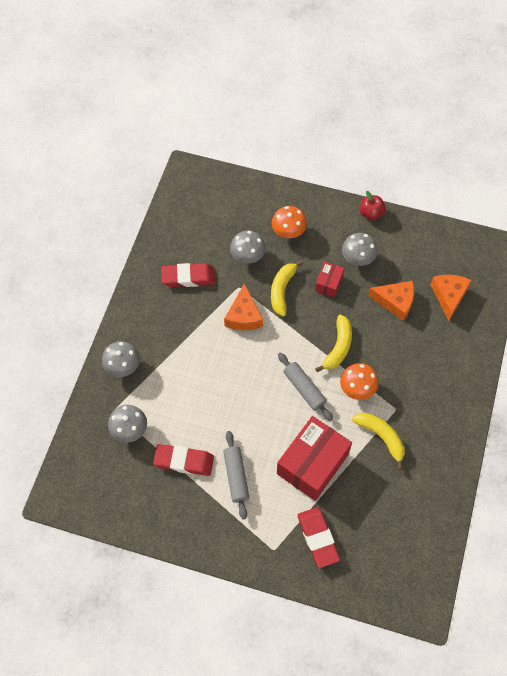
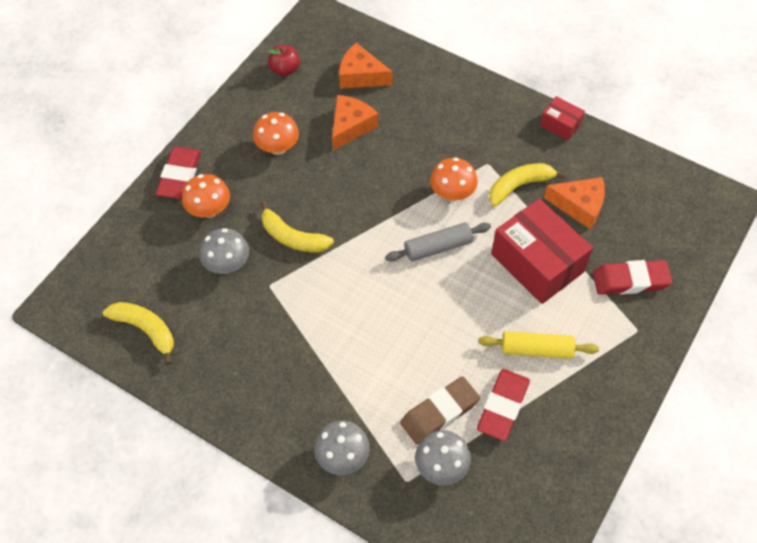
camera: 75 degrees left, 5 degrees down
(169, 420) = (439, 412): none -> brown eraser
(188, 277) = (232, 342): red eraser -> red eraser (180, 176)
(236, 476) = (536, 349): grey rolling pin -> yellow rolling pin
(243, 316) = (314, 289): orange cheese -> orange cheese (579, 206)
(328, 283) = (301, 185): red box -> red box (560, 125)
(338, 347) = (392, 198): yellow banana -> yellow banana (146, 330)
(357, 258) = (277, 147): grey mushroom -> orange mushroom
(371, 213) = (220, 117): red apple -> red apple (285, 70)

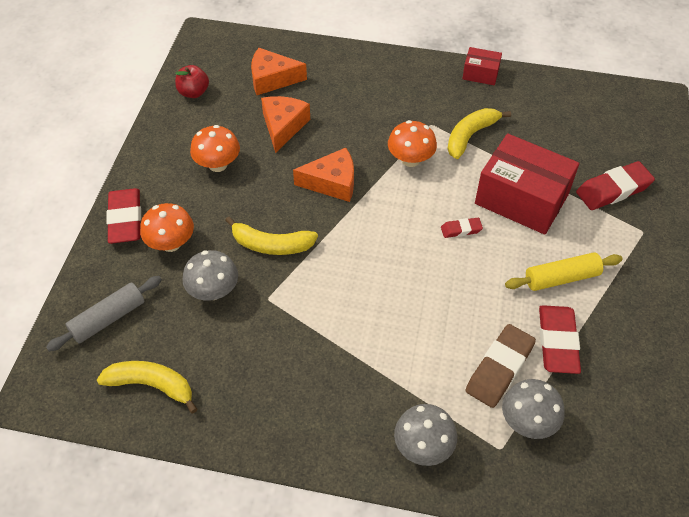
camera: 20 degrees left, 5 degrees down
(437, 247) = (421, 212): grey rolling pin -> grey rolling pin (108, 318)
(466, 275) = (461, 229): none -> red eraser
(579, 206) = (533, 138): orange cheese -> orange cheese (332, 182)

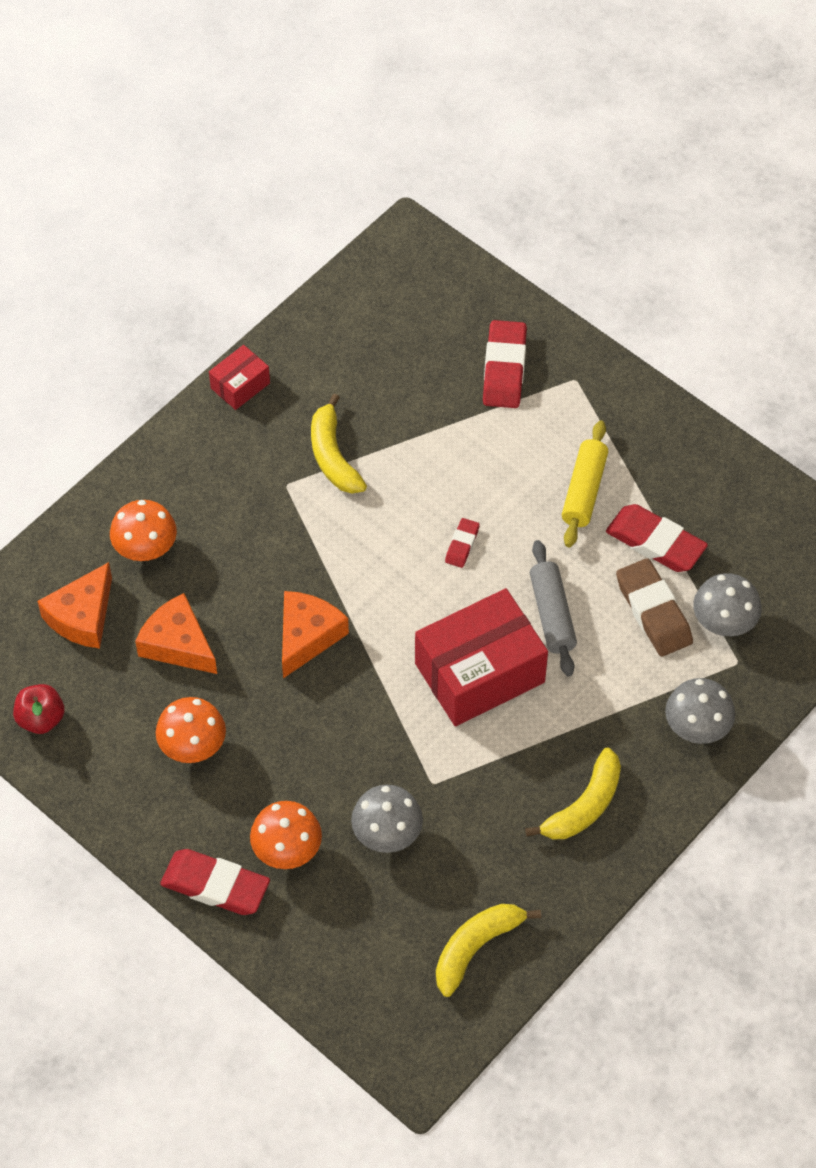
camera: 60 degrees left, 5 degrees up
(108, 318) = (357, 959): grey rolling pin -> grey rolling pin (552, 614)
(271, 245) = (359, 744): yellow banana -> yellow banana (584, 806)
(410, 159) = (327, 537): orange mushroom -> orange mushroom (146, 548)
(521, 199) = (459, 462): red box -> red box (480, 673)

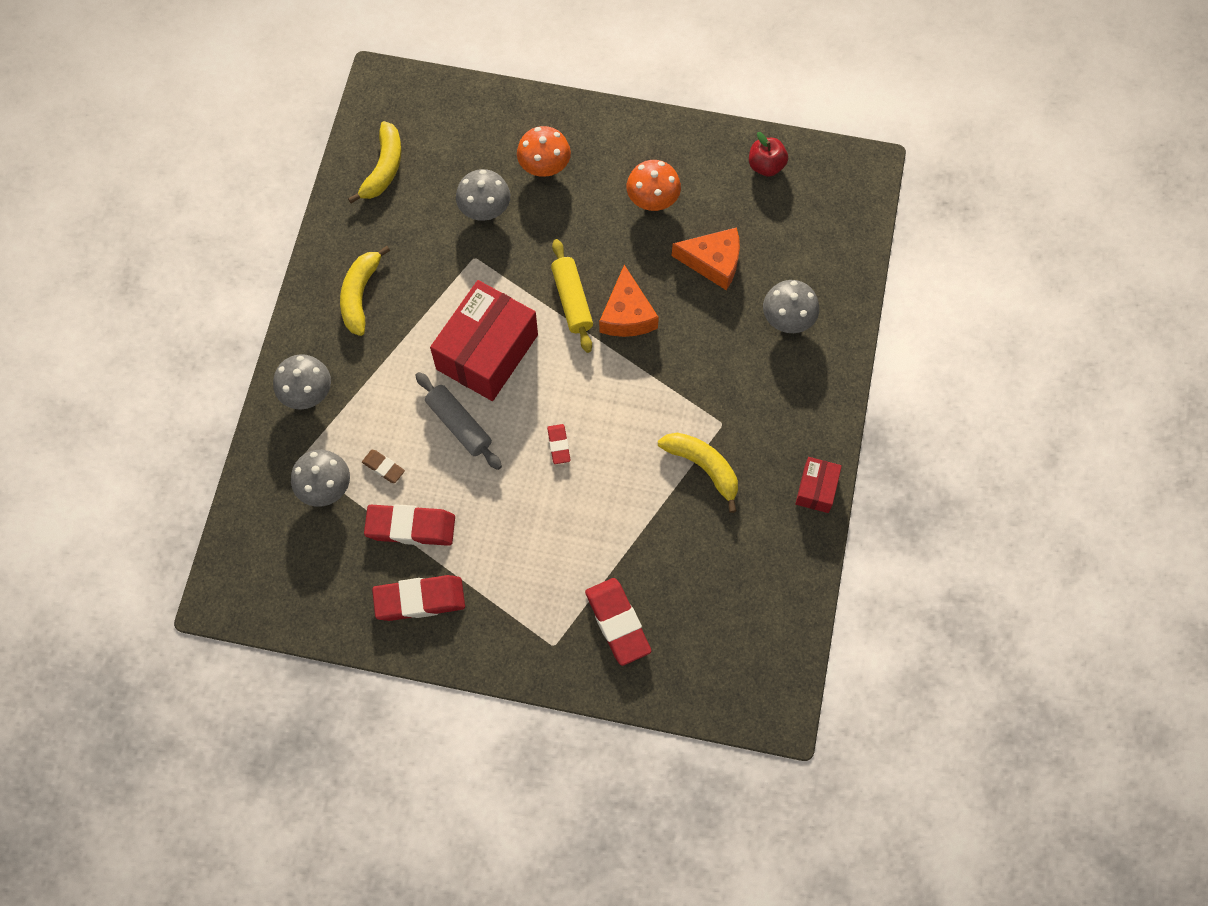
camera: 150 degrees right, 10 degrees up
(82, 616) = (793, 247): orange cheese -> none
(146, 548) = (787, 319): orange mushroom -> grey mushroom
(215, 885) = (575, 122): red eraser -> red eraser (419, 600)
(584, 490) = (490, 543): yellow rolling pin -> yellow rolling pin (572, 300)
(653, 611) = (383, 467): brown eraser -> brown eraser, size x0.52

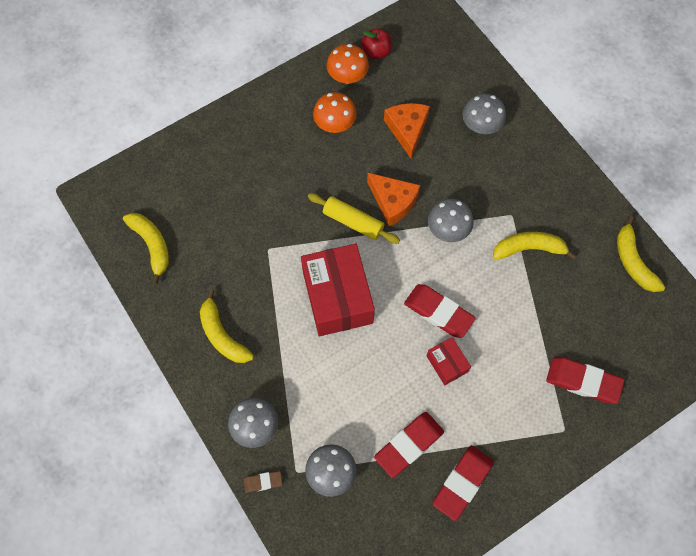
camera: 45 degrees left, 0 degrees up
(383, 467) = (353, 425): brown eraser -> brown eraser (263, 482)
(459, 424) = (369, 356): grey rolling pin -> none
(485, 209) = (243, 215): grey mushroom -> grey mushroom (448, 229)
(544, 166) = (251, 159): orange mushroom -> orange mushroom (347, 76)
(558, 445) = (438, 312): red eraser -> red eraser, size x1.93
(713, 262) = (407, 130): orange cheese -> orange cheese turned 60 degrees counterclockwise
(788, 569) = (633, 261): none -> yellow banana
(816, 489) = (598, 204): red box -> red box (447, 364)

